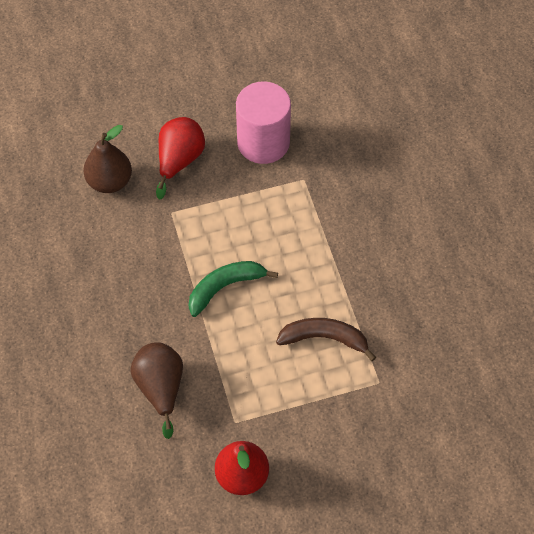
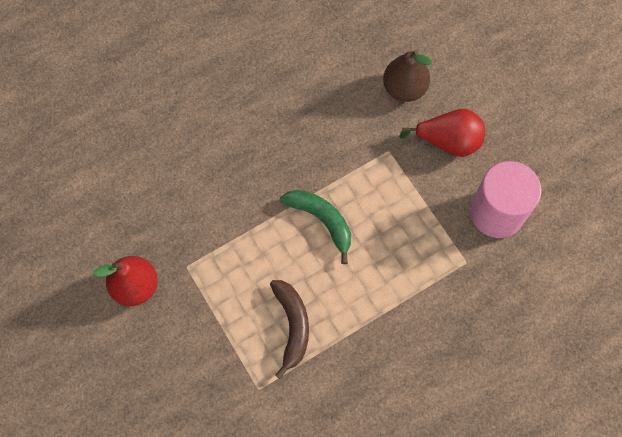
camera: 75 degrees right, 10 degrees up
(160, 388) = (204, 194): brown pear -> none

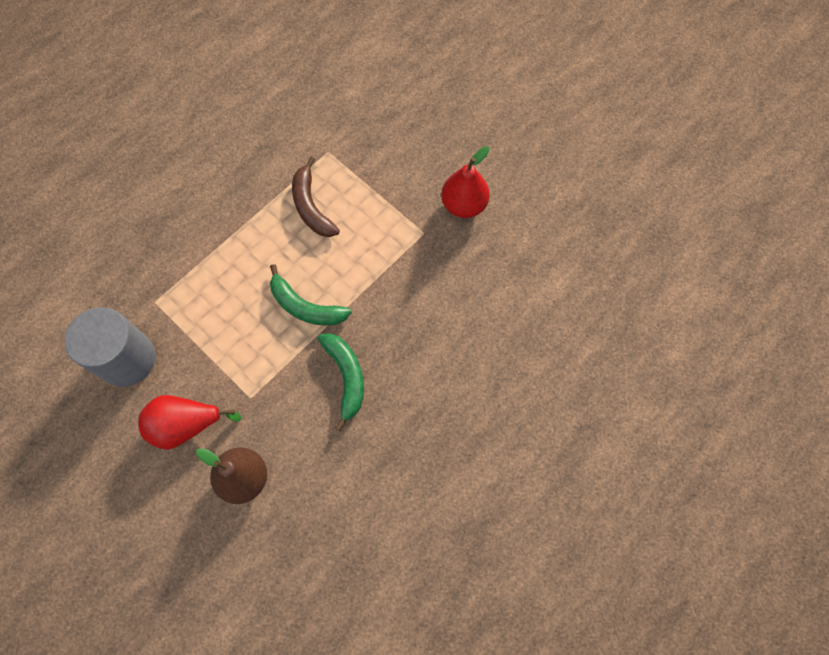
camera: 165 degrees right, 0 degrees up
(300, 147) = (346, 377): none -> green banana
(496, 212) = (127, 359): pink cylinder -> grey cylinder

